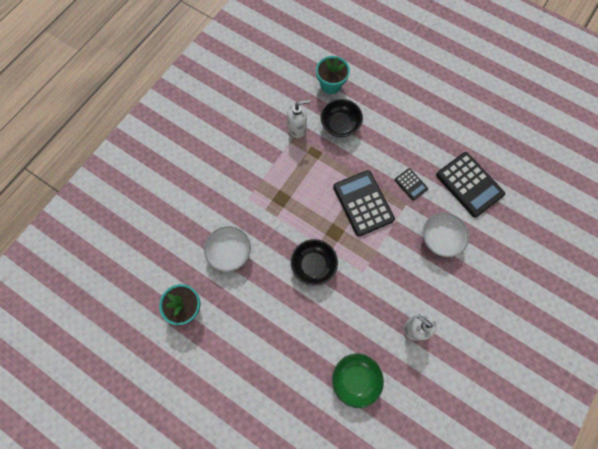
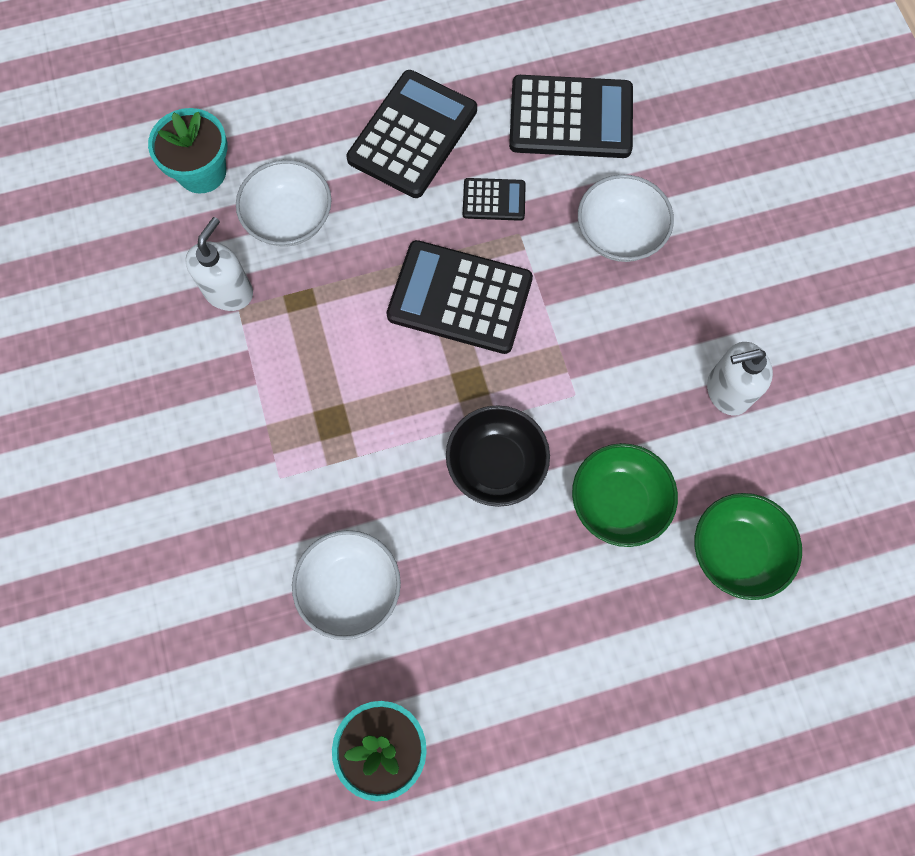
camera: 50 degrees left, 0 degrees up
(336, 319) = (618, 501): none -> green bowl
(340, 125) = (289, 219): black bowl -> white bowl
(409, 137) = (412, 135): none -> black calculator

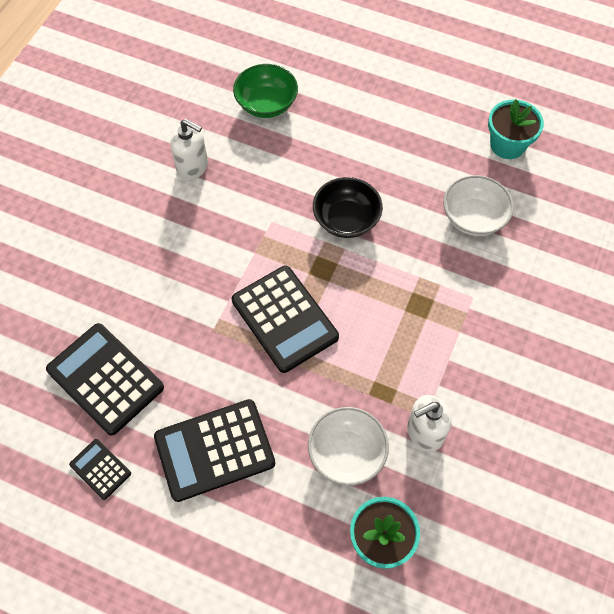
camera: 140 degrees left, 10 degrees down
(494, 200) = (207, 362): black calculator -> black calculator (100, 469)
(618, 501) = (300, 160): green bowl -> none
(619, 233) = (157, 285): white bowl -> none

